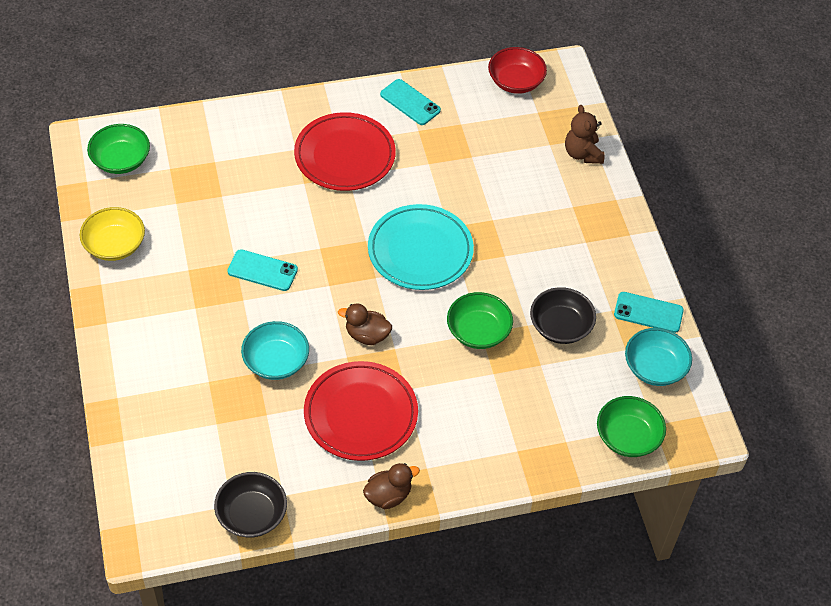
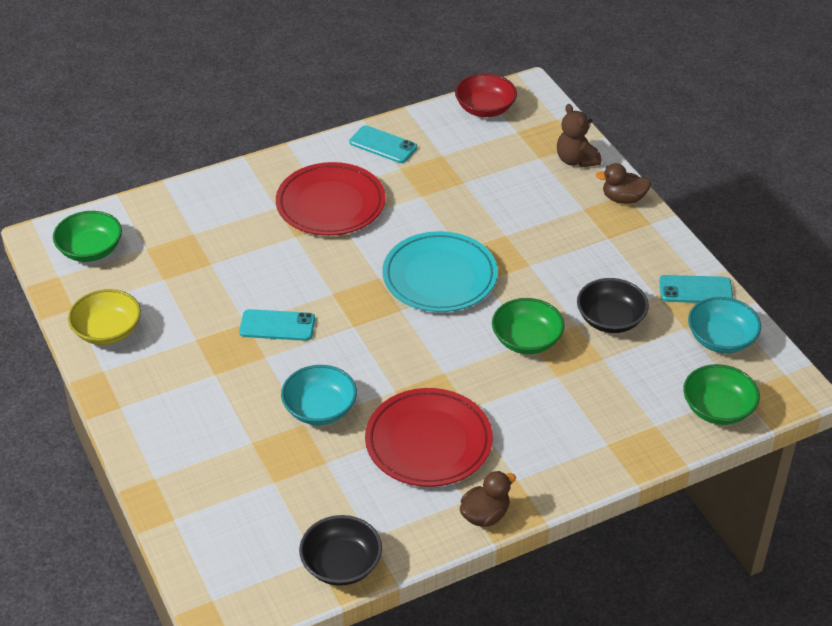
camera: 10 degrees left, 10 degrees down
(367, 335) = (410, 365): brown duck -> brown duck (623, 199)

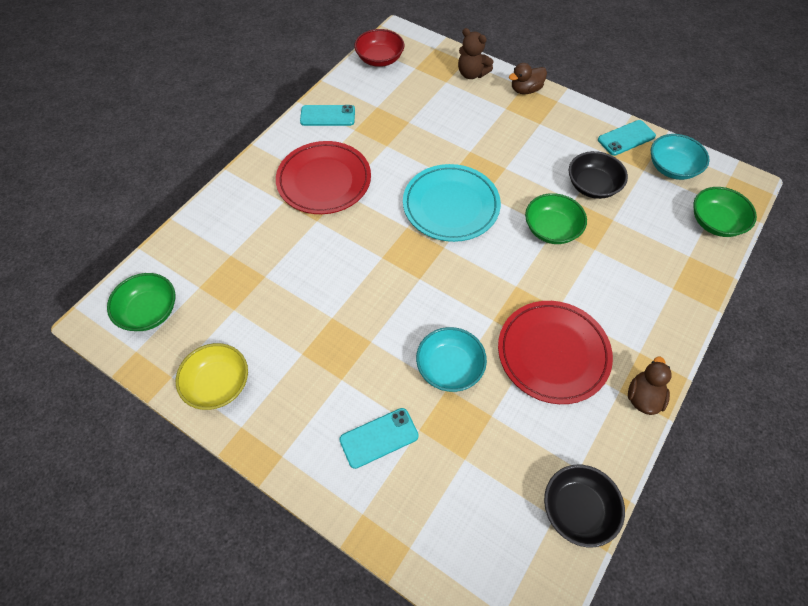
camera: 30 degrees left, 15 degrees up
(277, 325) = (360, 307): turquoise phone -> turquoise phone (379, 438)

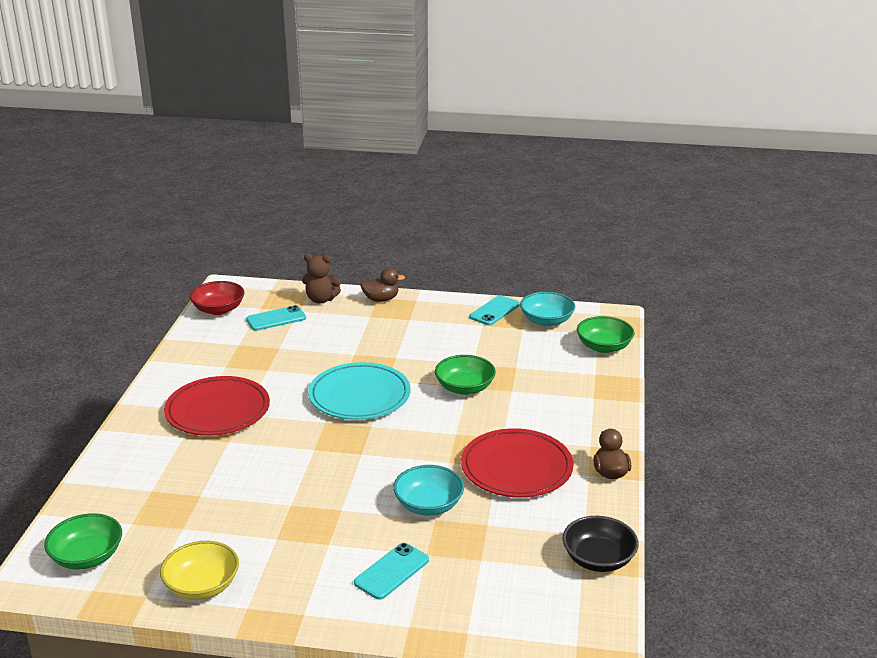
camera: 25 degrees left, 30 degrees down
(327, 116) = (190, 363): turquoise phone -> turquoise phone (276, 319)
(525, 90) = (381, 299): brown duck -> brown duck turned 135 degrees counterclockwise
(592, 186) = (484, 350): black bowl -> none

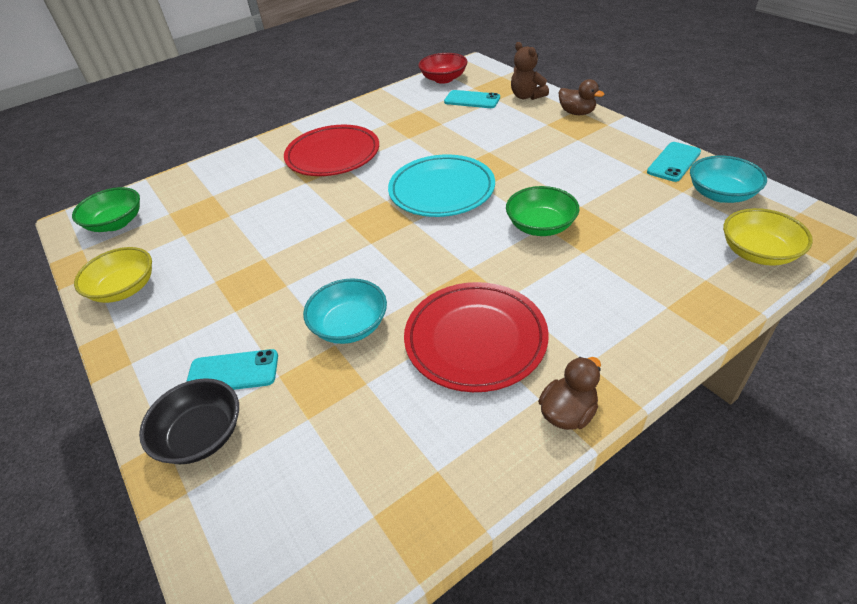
camera: 50 degrees right, 15 degrees up
(494, 311) = (674, 162): turquoise phone -> turquoise phone turned 45 degrees counterclockwise
(598, 559) = (409, 517): black bowl -> black bowl (201, 435)
(604, 347) = (758, 253): green bowl -> yellow bowl

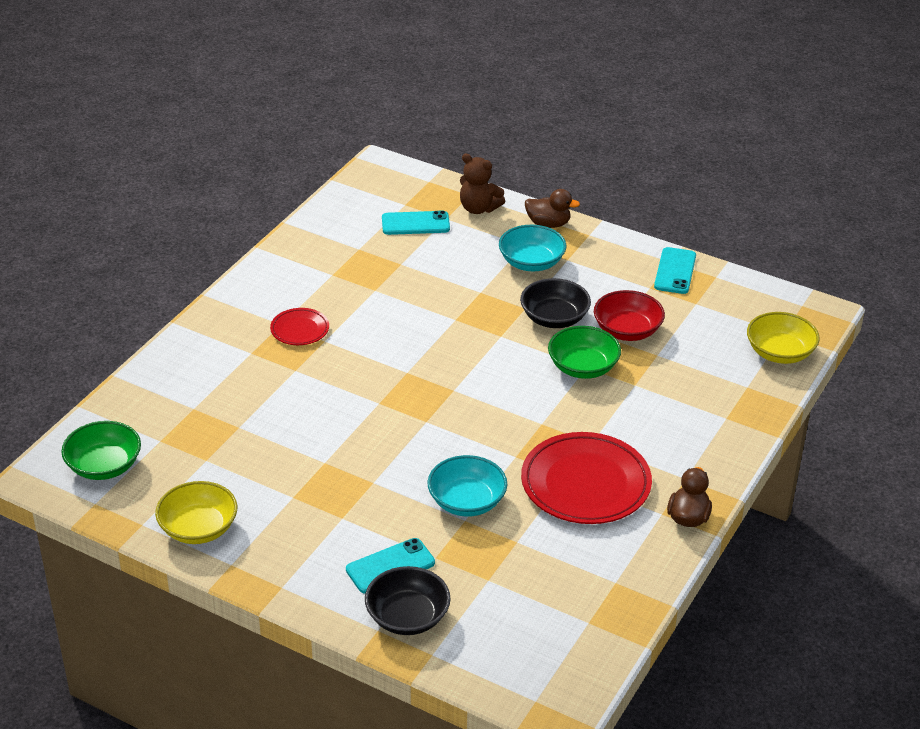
camera: 30 degrees left, 5 degrees down
(333, 155) = (300, 329): red plate -> red plate, size x0.50
(441, 190) = (459, 349): turquoise plate -> none
(443, 79) = (357, 196): red bowl -> red bowl (627, 330)
(539, 181) = (554, 318): none -> black bowl
(720, 194) = (730, 300): turquoise bowl -> turquoise bowl (531, 262)

